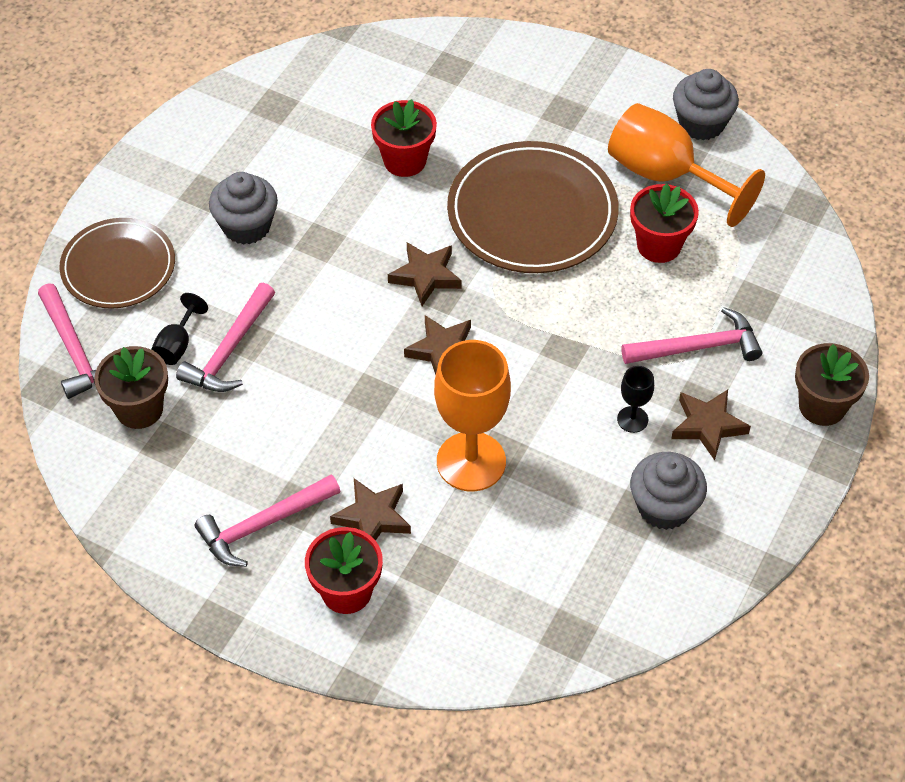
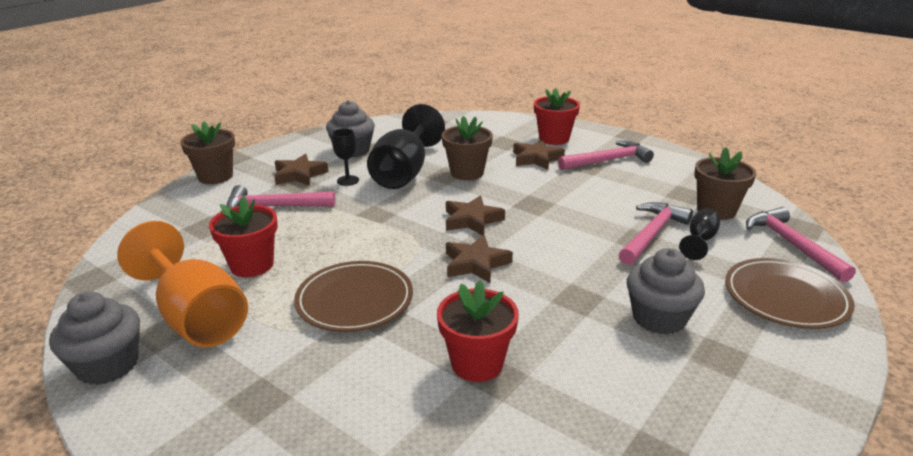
camera: 170 degrees left, 25 degrees down
(471, 461) = (467, 173): orange goblet -> brown flower pot
(532, 213) = (354, 300): brown plate -> brown plate, size x0.66
(561, 450) = (404, 172): none -> black goblet

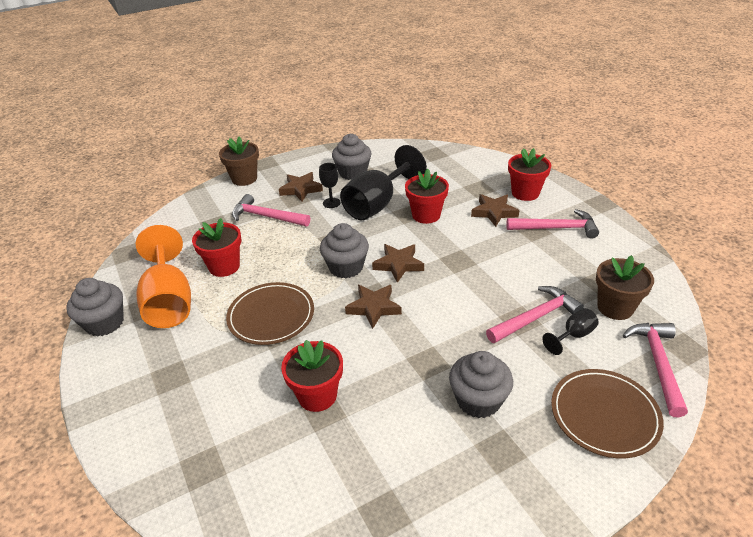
camera: 25 degrees right, 10 degrees up
(412, 234) = (346, 267): none -> grey cupcake
(467, 173) = (426, 215): brown flower pot -> red flower pot

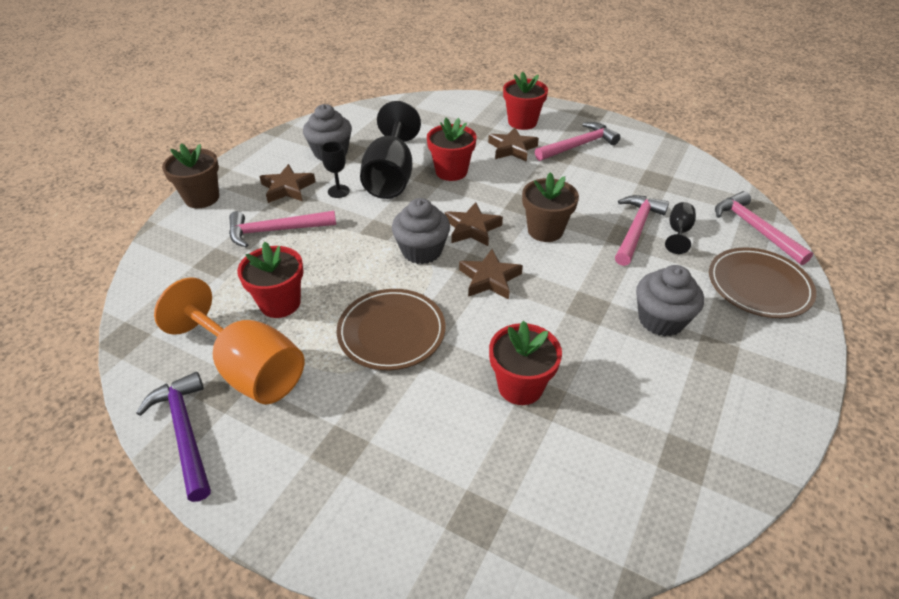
camera: 35 degrees left, 5 degrees up
(105, 323) = (185, 432): grey cupcake -> purple hammer
(615, 307) = (685, 196): brown flower pot -> brown flower pot (545, 230)

